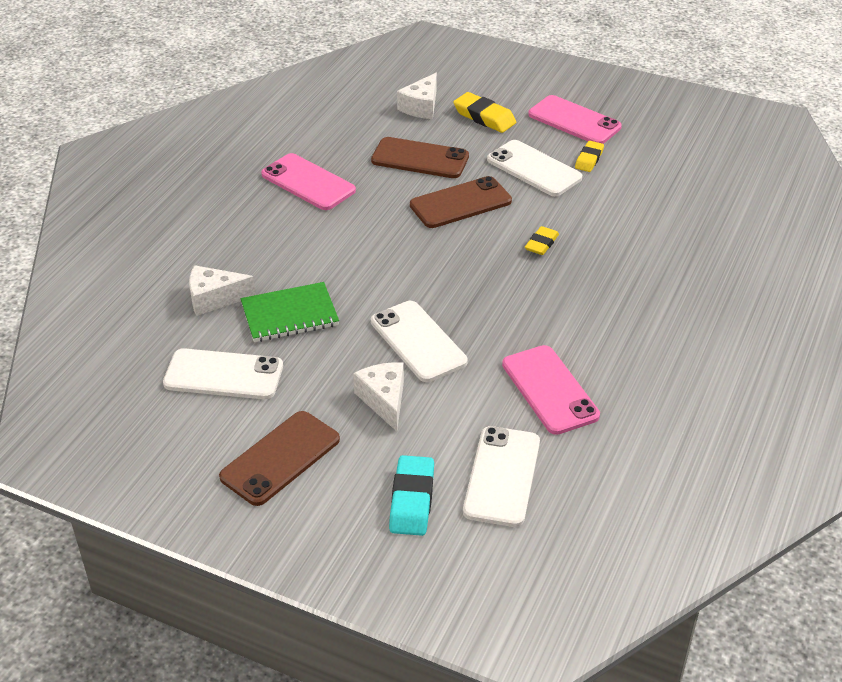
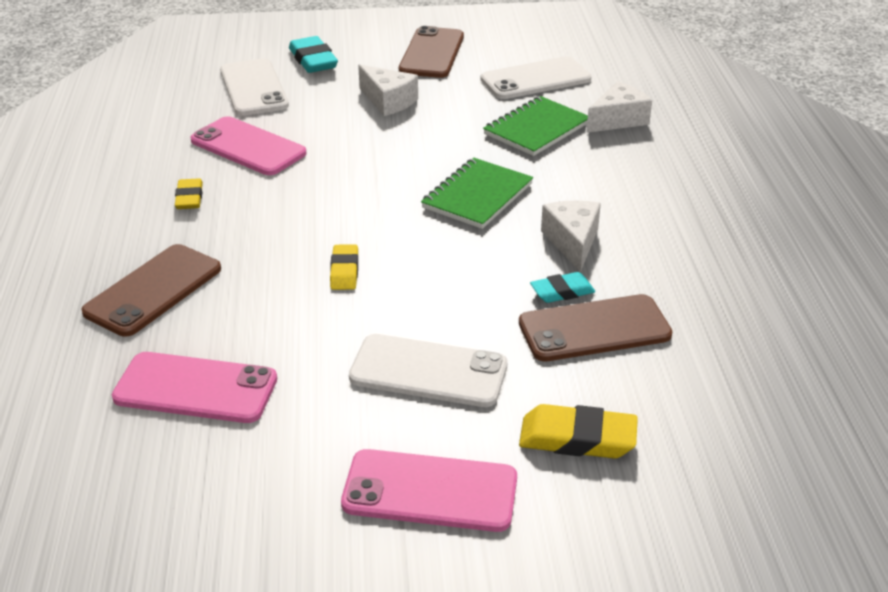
camera: 150 degrees right, 5 degrees down
(308, 182) = (686, 248): pink phone -> pink phone (196, 388)
(401, 268) = (477, 196): none -> green notebook
(415, 184) = (562, 292): none -> turquoise eraser
(418, 341) = (398, 145): white phone -> none
(421, 107) = (689, 419): white cheese -> white cheese (572, 242)
(460, 203) = (482, 287): brown phone -> brown phone (153, 290)
(589, 159) = (359, 419): yellow eraser -> yellow eraser (189, 198)

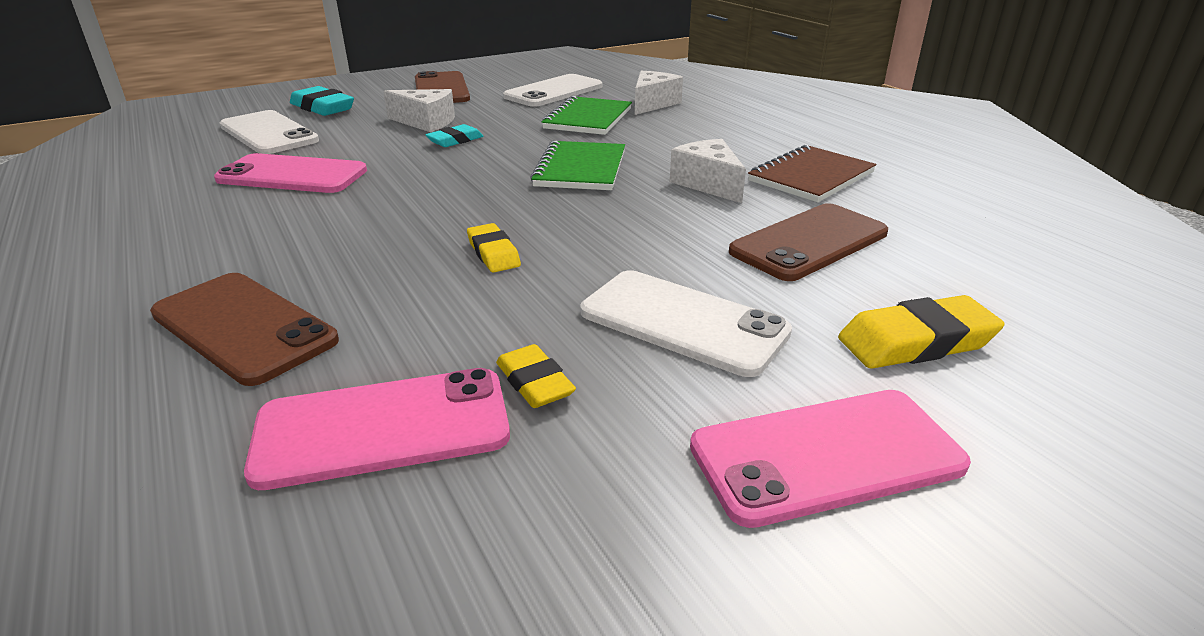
camera: 25 degrees left, 5 degrees down
(153, 290) = (244, 327): brown phone -> brown phone turned 60 degrees counterclockwise
(189, 198) = (243, 228): yellow eraser -> yellow eraser (534, 383)
(428, 371) = (683, 322): white phone -> white phone turned 45 degrees clockwise
(562, 292) = (743, 221): turquoise eraser -> turquoise eraser (455, 140)
(674, 258) = (811, 177): none -> brown notebook

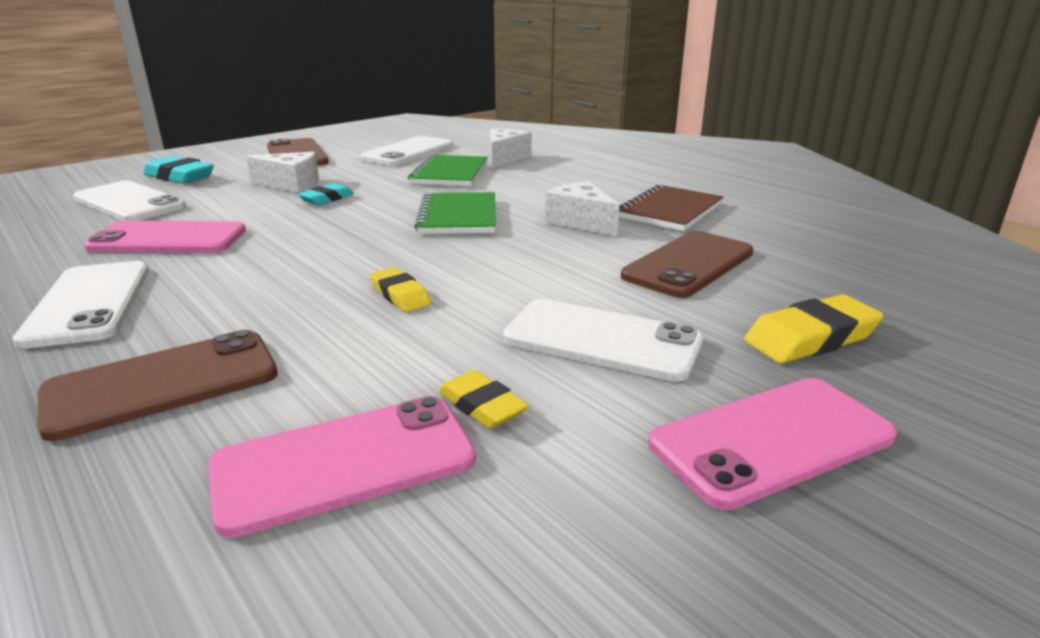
camera: 10 degrees left, 5 degrees down
(203, 238) = (89, 303): none -> white phone
(244, 327) = (162, 384): brown phone -> brown phone turned 60 degrees counterclockwise

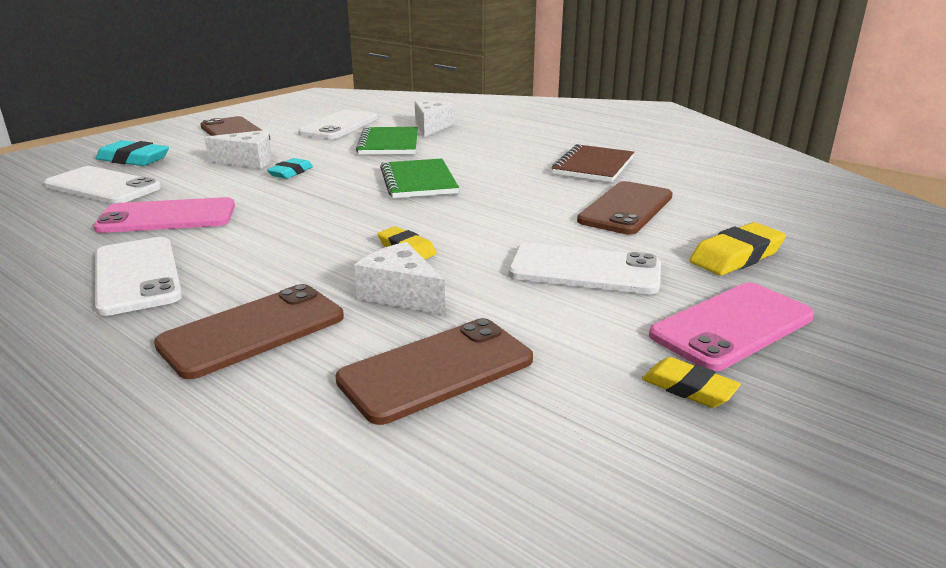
camera: 10 degrees left, 0 degrees up
(344, 463) = (436, 370): pink phone -> brown phone
(482, 406) = (517, 323): yellow eraser -> yellow eraser (689, 388)
(581, 222) = (525, 180): white cheese -> white cheese (401, 295)

